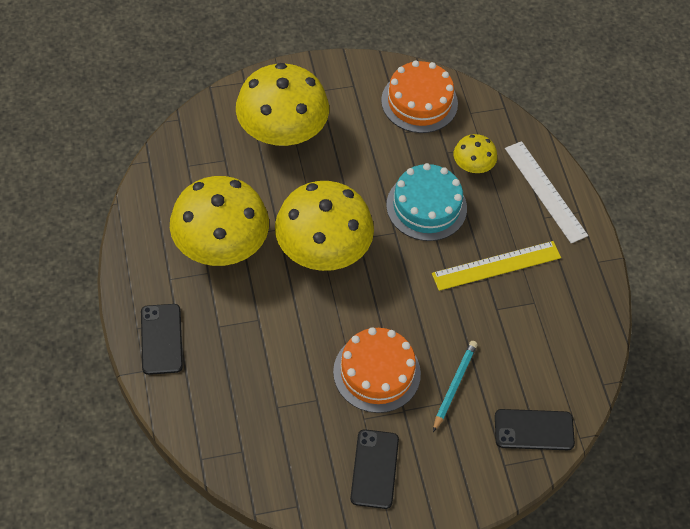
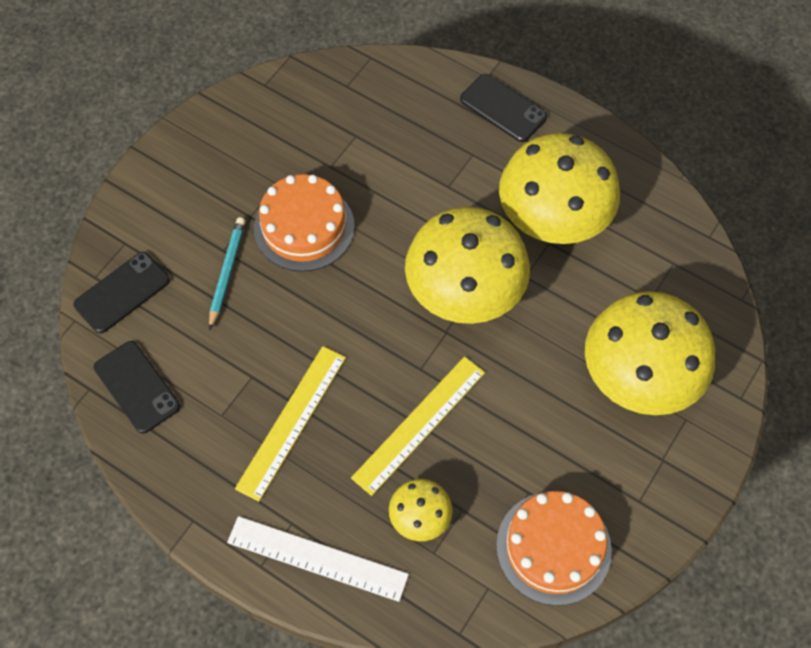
camera: 140 degrees right, 5 degrees up
(374, 469) = (231, 154): black phone -> black phone (137, 387)
(426, 206) = (419, 424): turquoise cake -> yellow ruler
(454, 385) = (227, 272): turquoise pencil -> turquoise pencil turned 150 degrees counterclockwise

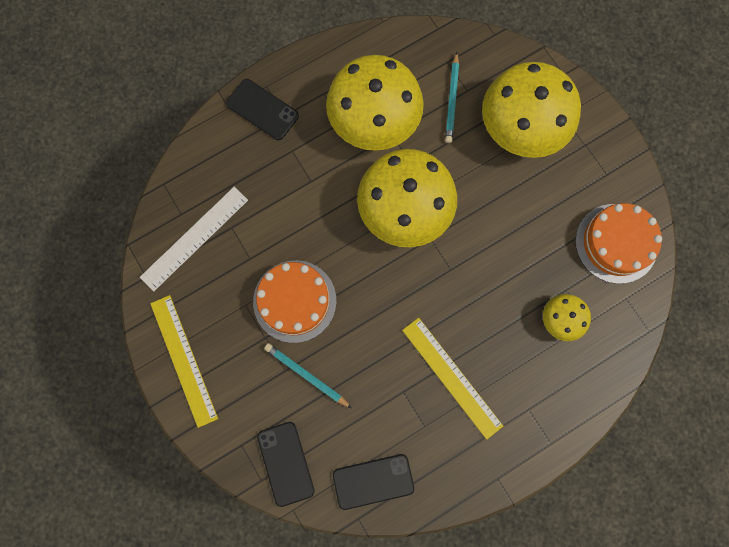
camera: 65 degrees left, 15 degrees up
(317, 558) = (561, 402): white ruler -> white ruler (194, 238)
(419, 424) = (492, 289): yellow ruler -> yellow ruler (183, 360)
(503, 108) = (262, 109): black phone -> black phone turned 60 degrees clockwise
(628, 287) = (452, 100): none -> turquoise pencil

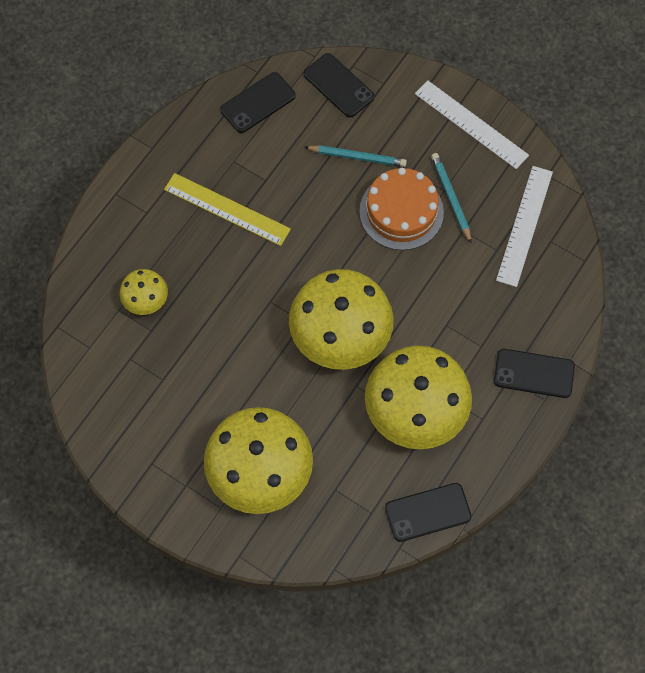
camera: 155 degrees right, 10 degrees down
(183, 360) = (471, 124): yellow ruler -> white ruler
(403, 43) = (428, 512): none -> black phone
(452, 100) = (346, 471): turquoise pencil -> turquoise pencil (450, 197)
(616, 243) = (117, 395): orange cake -> none

